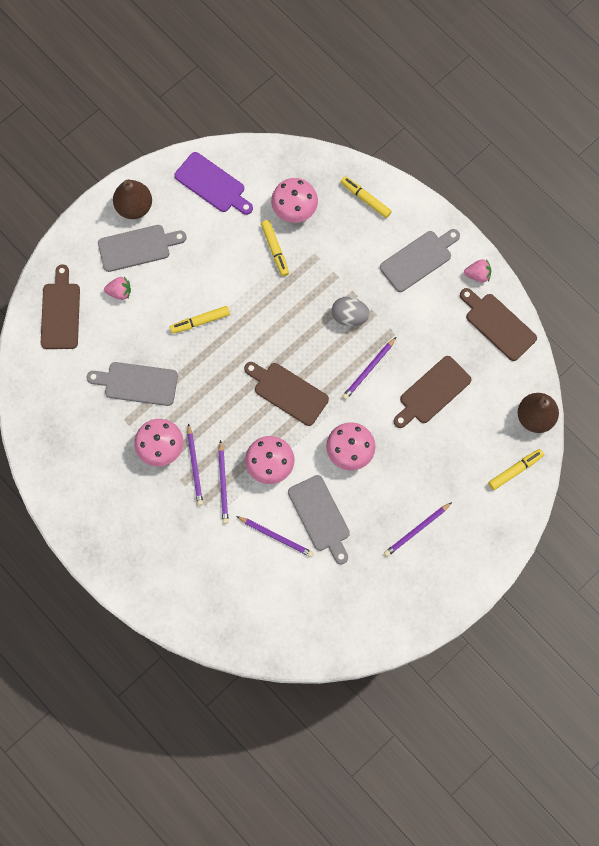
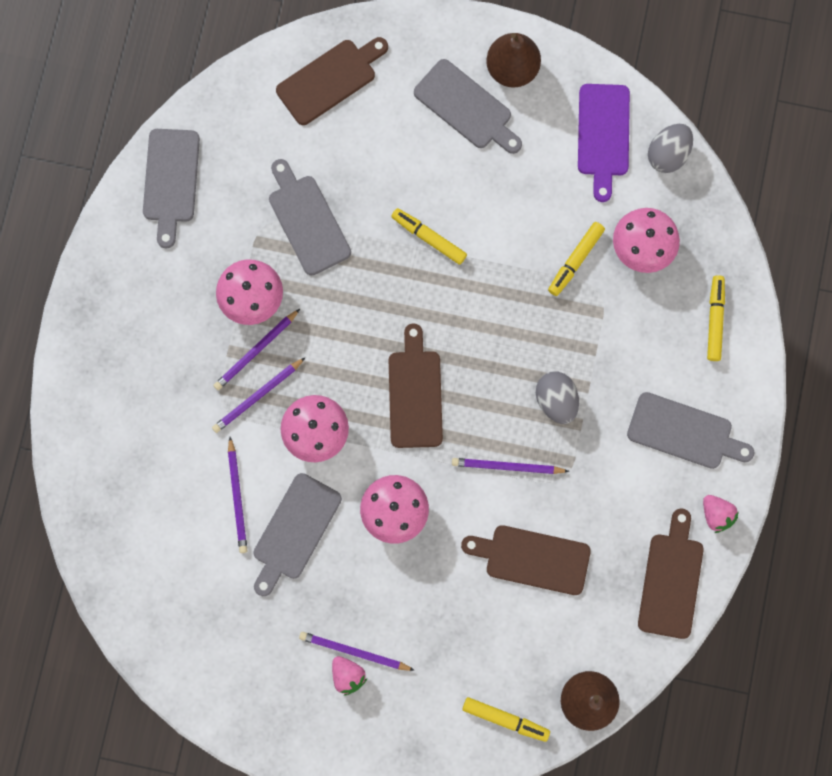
camera: 55 degrees right, 5 degrees up
(51, 446) = (171, 181): none -> grey cutting board
(119, 292) = (399, 125): pink strawberry -> pink strawberry (348, 675)
(250, 158) = (667, 154): none -> grey egg

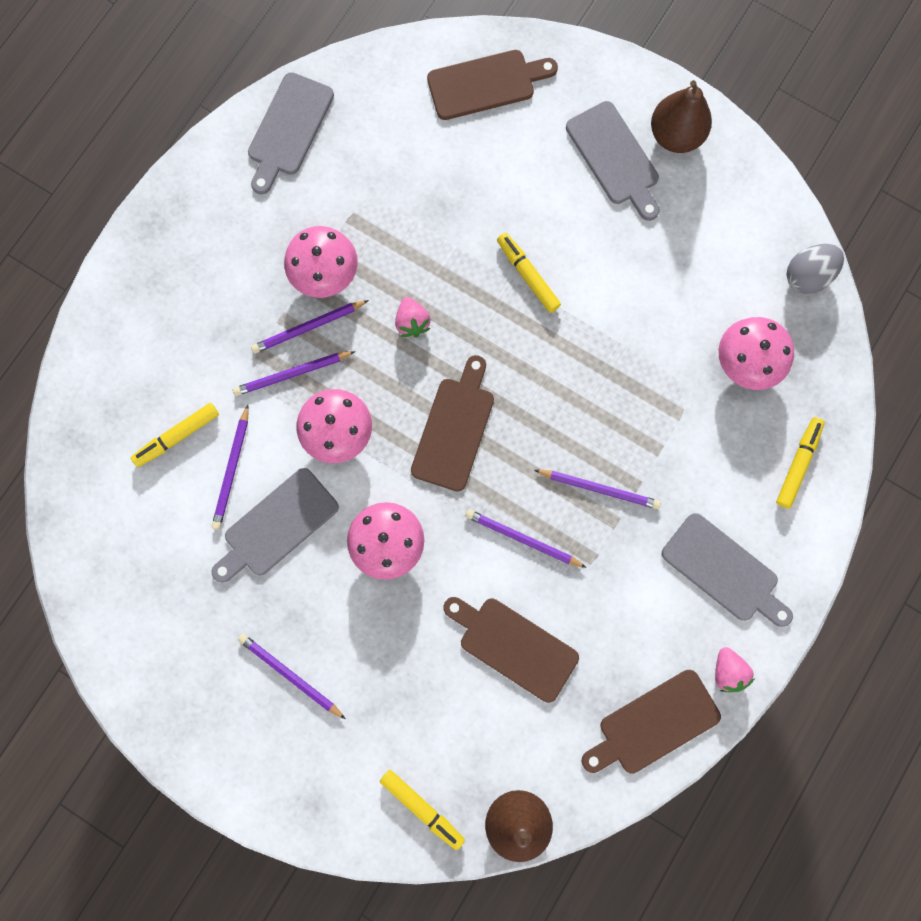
camera: 20 degrees right, 0 degrees up
(307, 221) = (410, 215): grey cutting board -> none
(348, 675) = (274, 698): pink strawberry -> pink strawberry (412, 322)
(556, 400) = (599, 488): grey egg -> purple pencil
(575, 260) = (671, 351): yellow marker -> yellow marker (177, 436)
(603, 135) = (746, 233): purple cutting board -> none
(671, 580) = (654, 724): brown cutting board -> brown cutting board turned 150 degrees counterclockwise

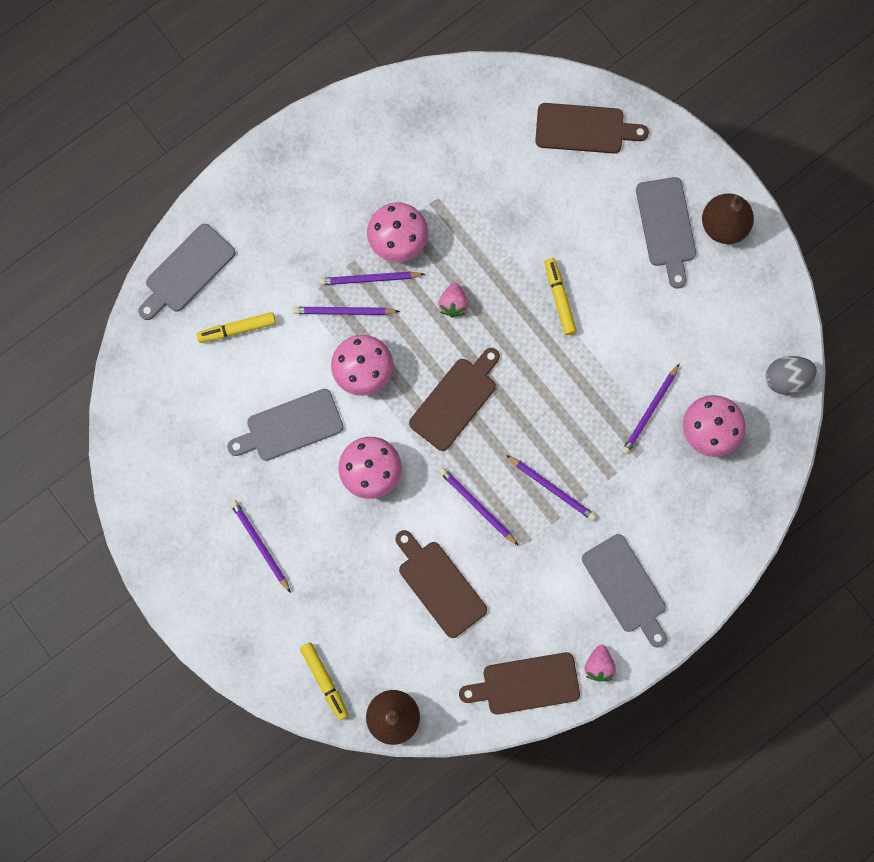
camera: 20 degrees right, 0 degrees up
(232, 469) = (271, 370): purple pencil -> purple pencil (650, 411)
(289, 129) = (411, 111): grey cutting board -> grey cutting board (187, 271)
(798, 464) = (718, 525): yellow marker -> none

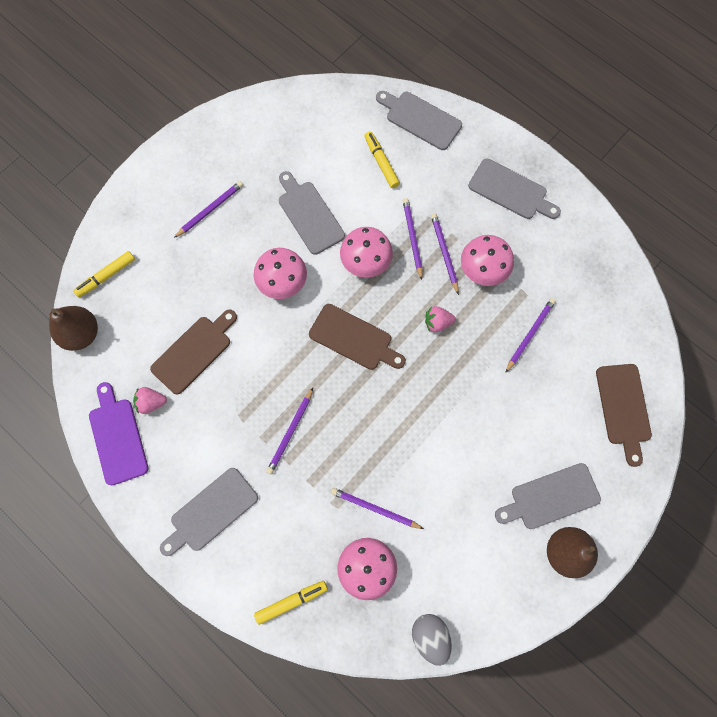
camera: 80 degrees right, 5 degrees down
(305, 187) = (510, 191): none -> grey cutting board
(477, 506) = (265, 371): purple pencil -> purple pencil (529, 334)
(526, 684) = (117, 437): brown cutting board -> purple cutting board
(559, 298) = (462, 411): yellow marker -> yellow marker (291, 601)
(598, 665) = (139, 498): pink strawberry -> pink strawberry (151, 402)

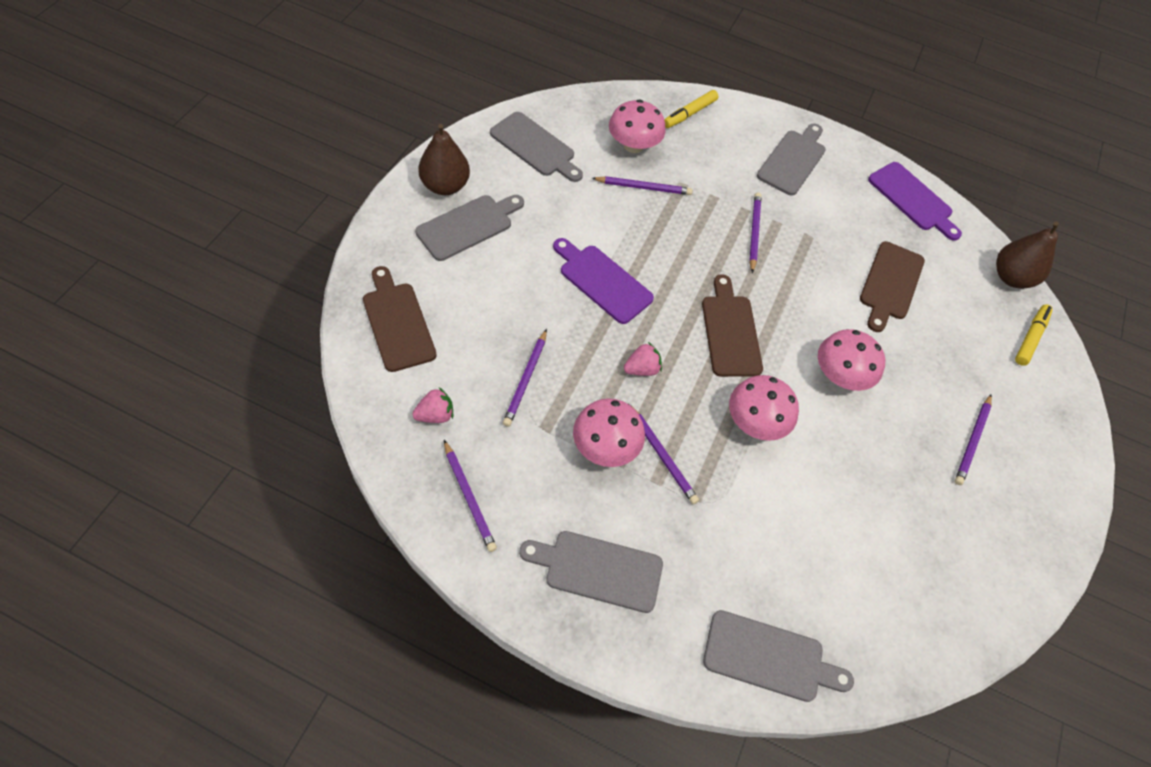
camera: 155 degrees right, 15 degrees down
(151, 402) = (901, 232): pink strawberry -> pink strawberry (435, 415)
(309, 215) = (852, 464): grey cutting board -> grey cutting board (535, 147)
(354, 338) = (730, 331): brown cutting board -> brown cutting board turned 75 degrees clockwise
(381, 162) = (795, 566): yellow marker -> none
(412, 238) = (710, 465): purple pencil -> purple pencil (469, 497)
(430, 636) = (559, 110): grey egg -> none
(445, 410) = (602, 281): none -> purple cutting board

